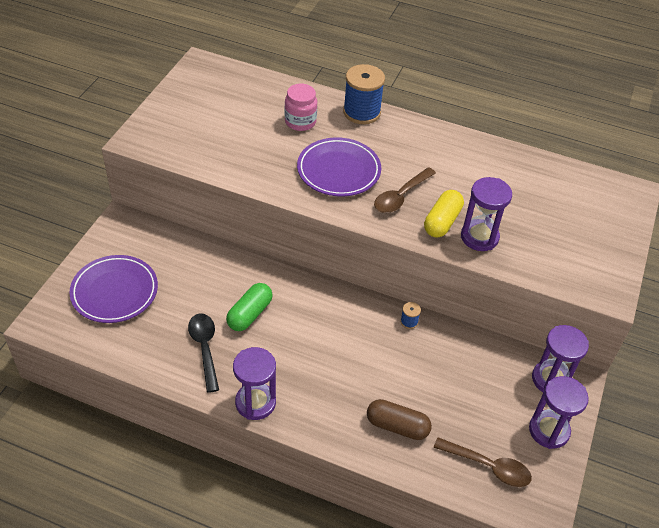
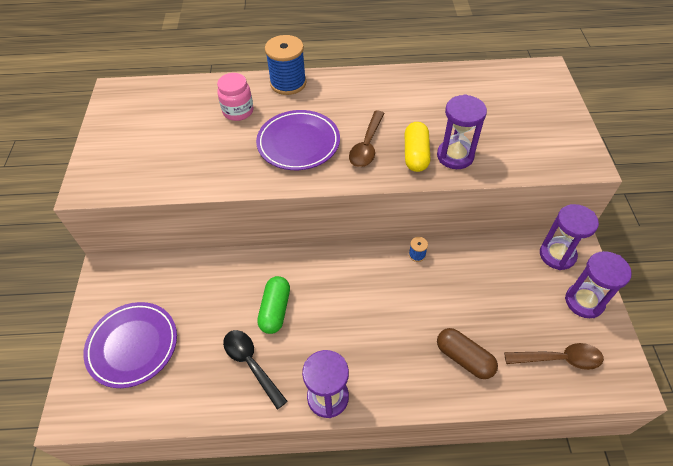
camera: 20 degrees left, 5 degrees up
(397, 426) = (464, 358): brown capsule -> brown capsule turned 45 degrees clockwise

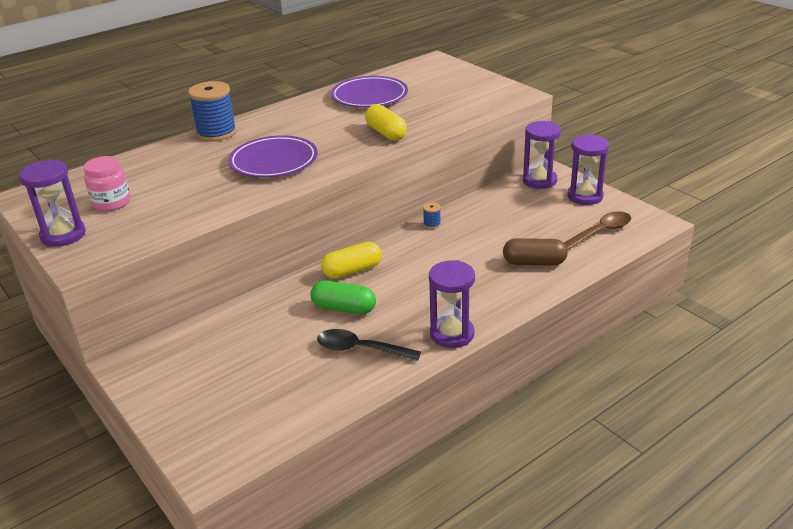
camera: 35 degrees left, 20 degrees down
(133, 346) = (224, 395): purple plate -> purple plate (369, 96)
(238, 111) = (187, 164): pink jar -> pink jar (112, 203)
(275, 310) = (344, 308): green capsule -> green capsule turned 45 degrees counterclockwise
(314, 271) = (352, 270): none -> yellow capsule
(367, 146) = (338, 142): brown spoon -> none
(455, 156) = (418, 123): purple hourglass -> purple hourglass (63, 235)

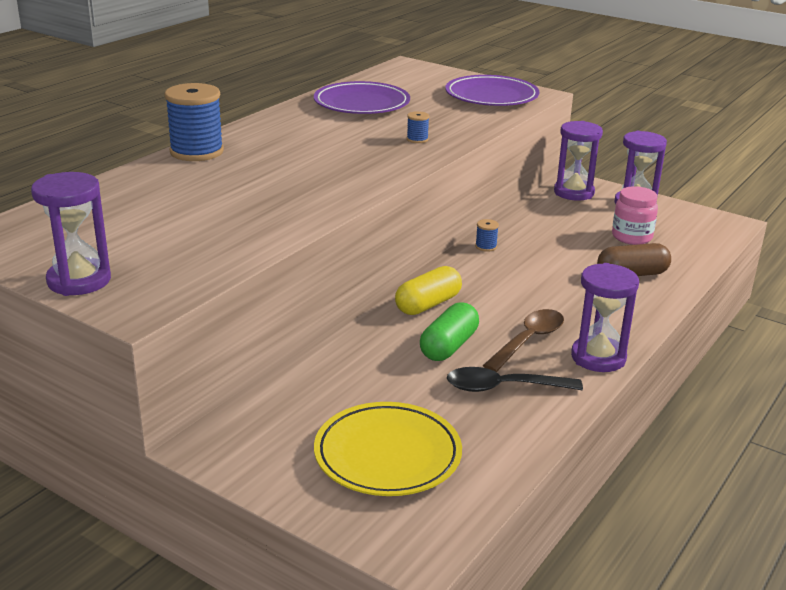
camera: 20 degrees left, 5 degrees down
(112, 203) = (118, 238): pink jar -> pink jar (631, 237)
(240, 391) = (387, 455): none -> yellow plate
(274, 161) = (302, 177): purple plate -> purple plate (491, 96)
(344, 308) = (449, 346): green capsule -> green capsule turned 60 degrees counterclockwise
(386, 133) = (417, 139): yellow capsule -> blue spool
(600, 232) = (678, 237): brown spoon -> brown spoon (528, 341)

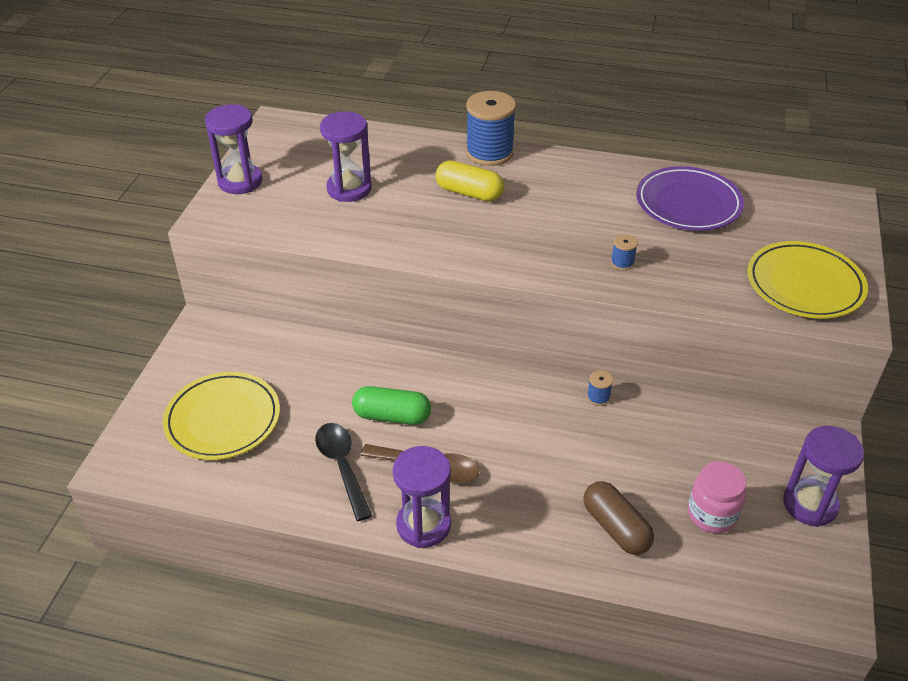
camera: 70 degrees right, 15 degrees up
(428, 304) = (456, 385): yellow capsule -> yellow capsule (469, 193)
(491, 96) = (804, 285): purple plate -> yellow plate
(573, 192) = (794, 441): purple hourglass -> purple hourglass (349, 189)

